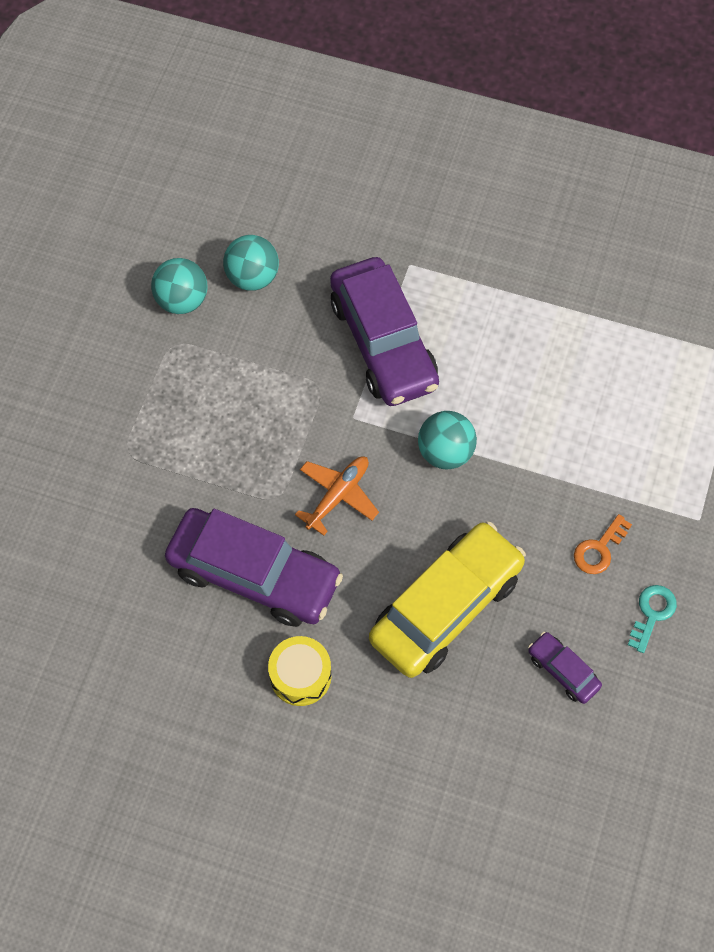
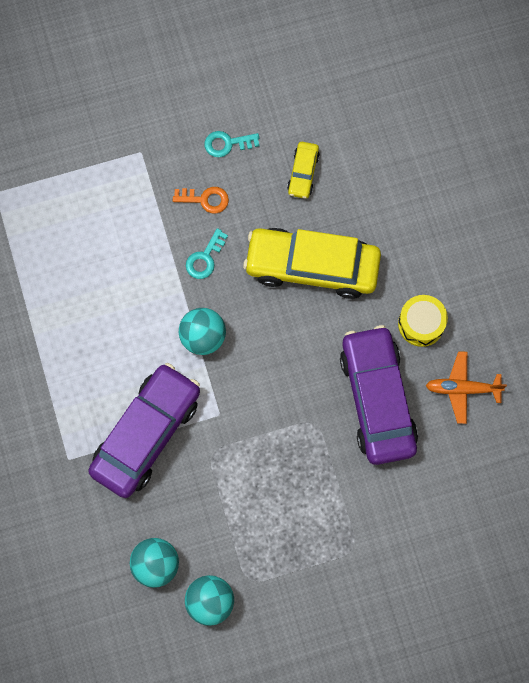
camera: 125 degrees left, 10 degrees up
(338, 495) = (284, 385): orange plane -> orange plane (462, 389)
(531, 507) = (205, 258): none -> turquoise key
(563, 671) = (303, 173): purple car -> yellow car

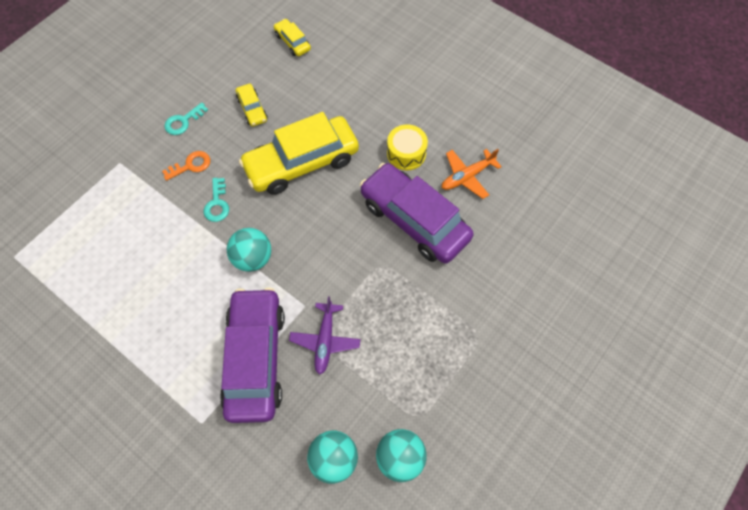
camera: 35 degrees left, 10 degrees down
(216, 459) = (325, 341): none -> purple plane
(396, 116) = (292, 42): none -> yellow car

